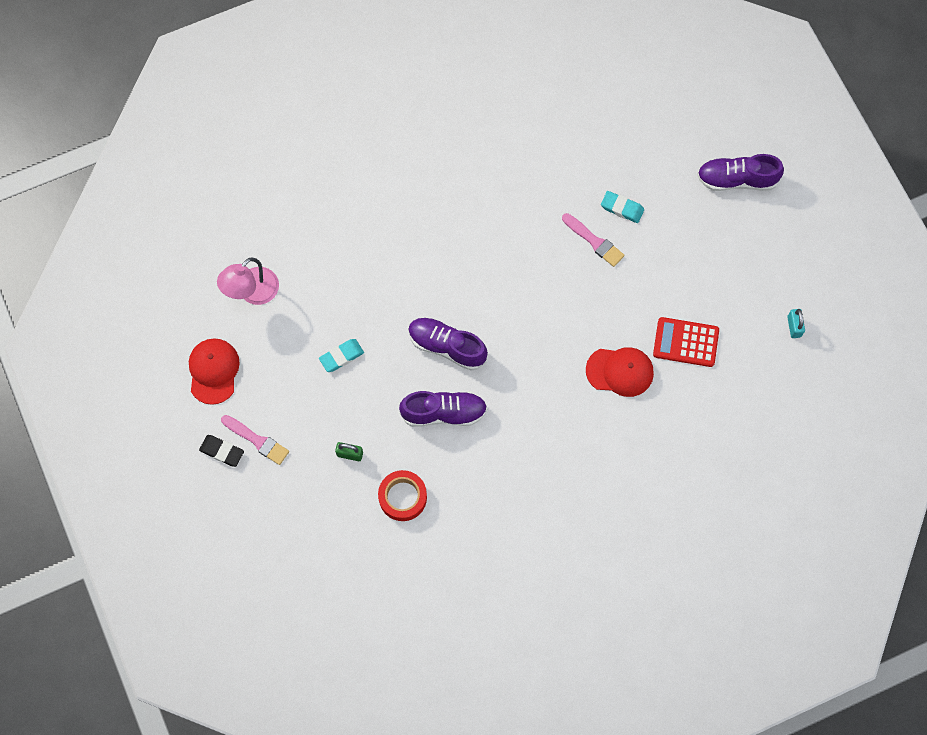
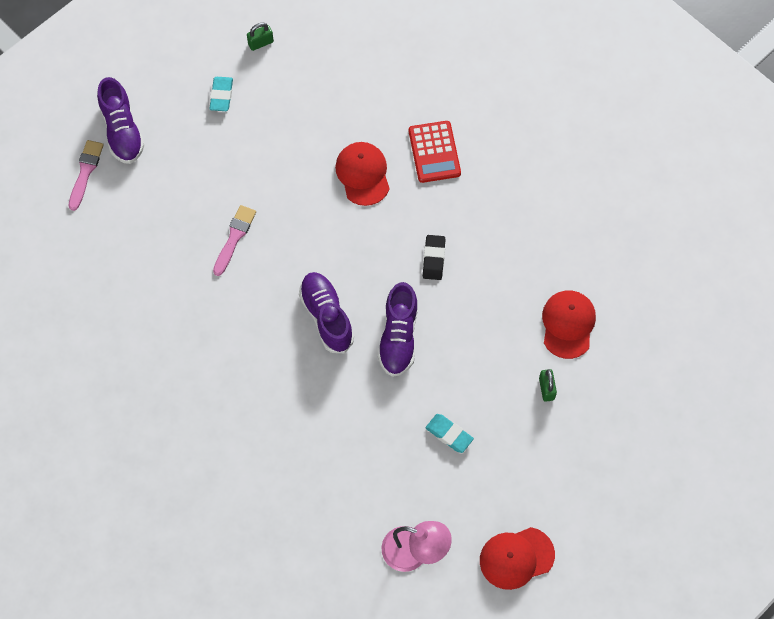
camera: 110 degrees left, 5 degrees down
(222, 451) = (597, 514): black eraser -> black eraser (433, 259)
(257, 440) = (570, 483): pink brush -> pink brush (85, 172)
(402, 497) = (568, 324): red tape -> red cap
(444, 412) = (468, 316): purple shoe -> purple shoe (326, 316)
(622, 208) = (189, 223): turquoise eraser -> turquoise eraser (221, 96)
(685, 342) = (311, 127): red calculator -> red calculator (434, 152)
(794, 326) = (260, 43): turquoise padlock -> green padlock

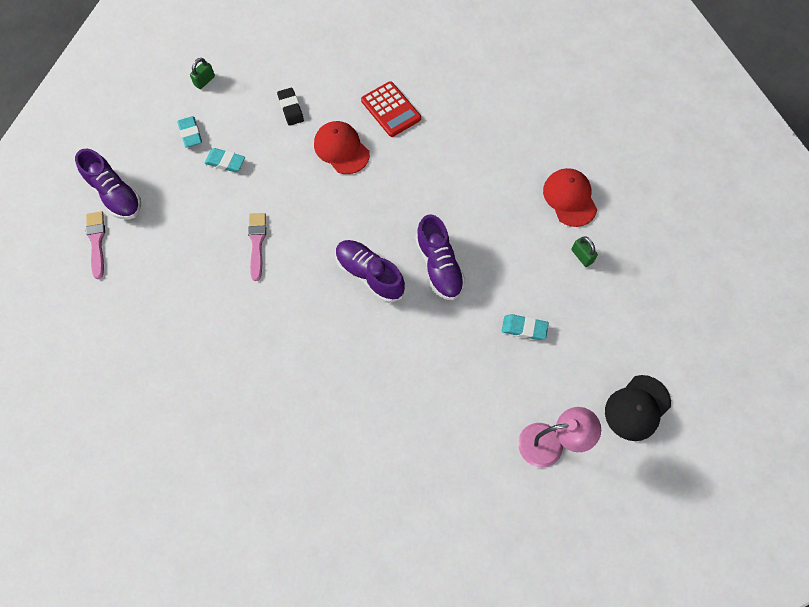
camera: 25 degrees left, 0 degrees up
(242, 140) = (225, 162): none -> turquoise eraser
(433, 259) = (434, 191): black eraser -> black eraser (291, 108)
(516, 558) = (637, 408): red cap -> black cap

